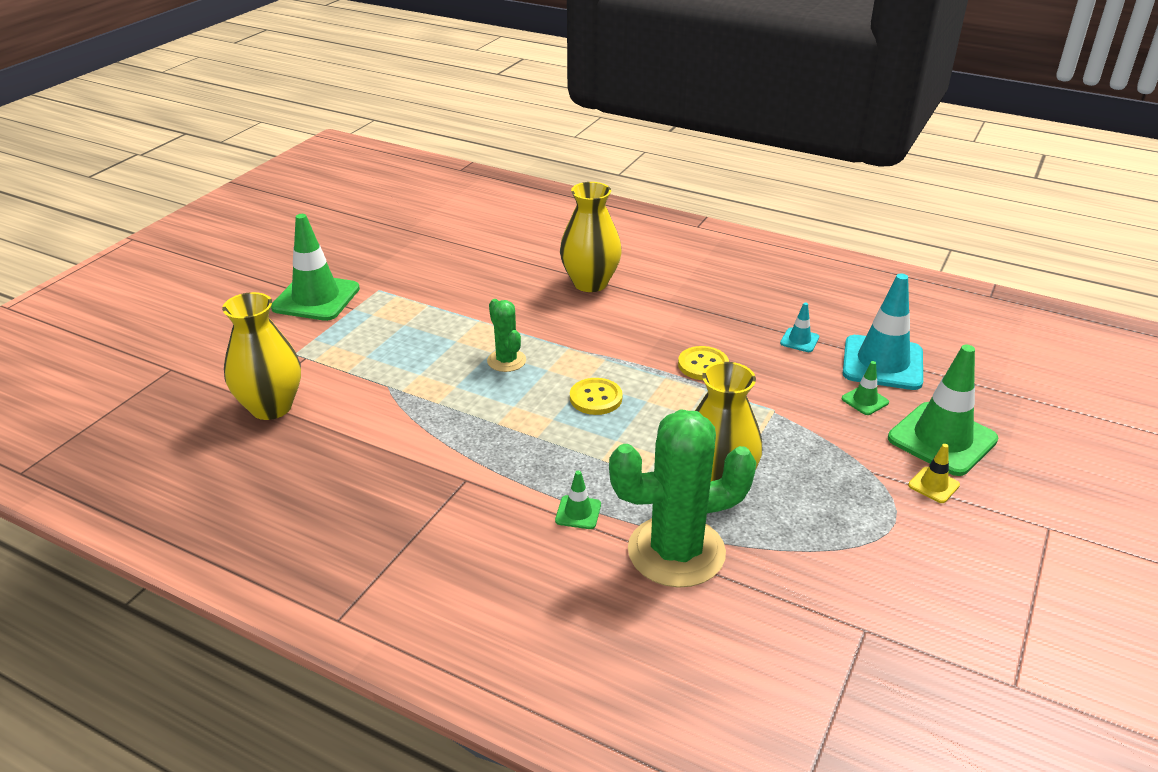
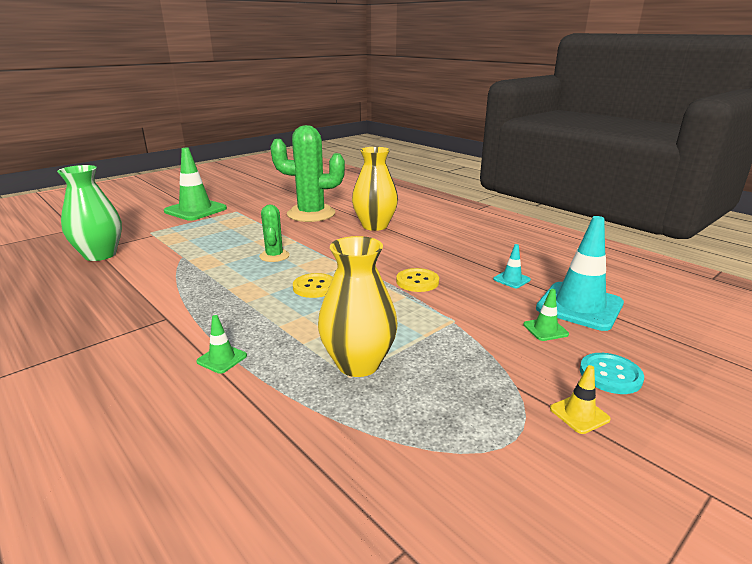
camera: 20 degrees right, 10 degrees down
(271, 407) = (100, 255): yellow vase -> green vase
(676, 552) = (272, 410): green cactus -> green cactus (311, 214)
(942, 439) = (610, 375): green traffic cone -> turquoise button

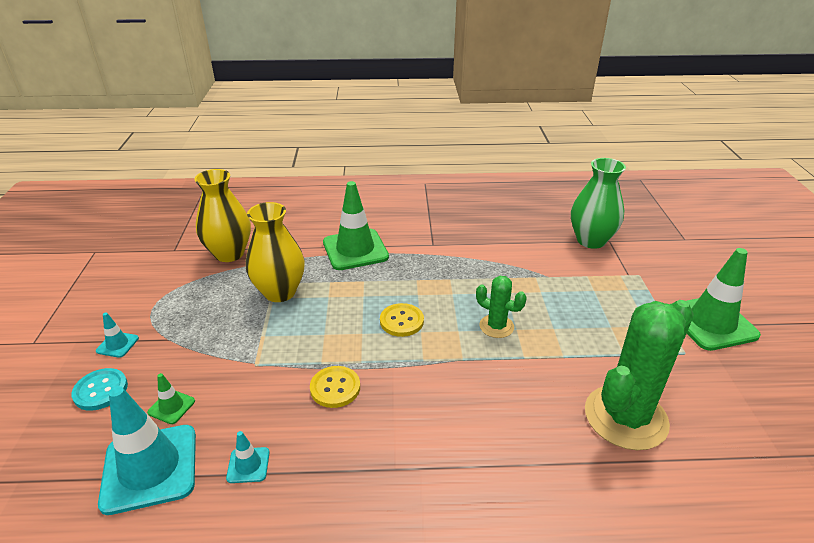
camera: 130 degrees right, 10 degrees up
(222, 359) = (355, 250): green traffic cone -> green traffic cone, size x2.24
(375, 226) = (521, 456): yellow vase -> yellow vase (229, 253)
(579, 414) = (117, 344): yellow traffic cone -> turquoise traffic cone

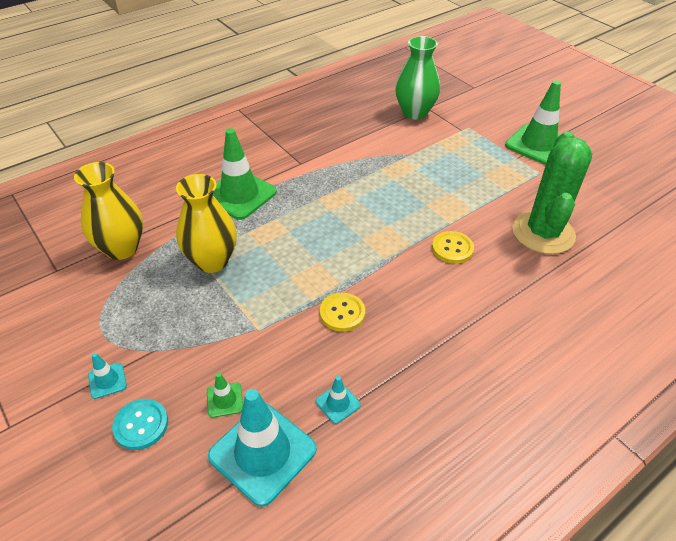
camera: 35 degrees left, 10 degrees up
(401, 321) = (339, 237): yellow button -> yellow button (452, 248)
(496, 326) = (411, 209): green cactus -> none

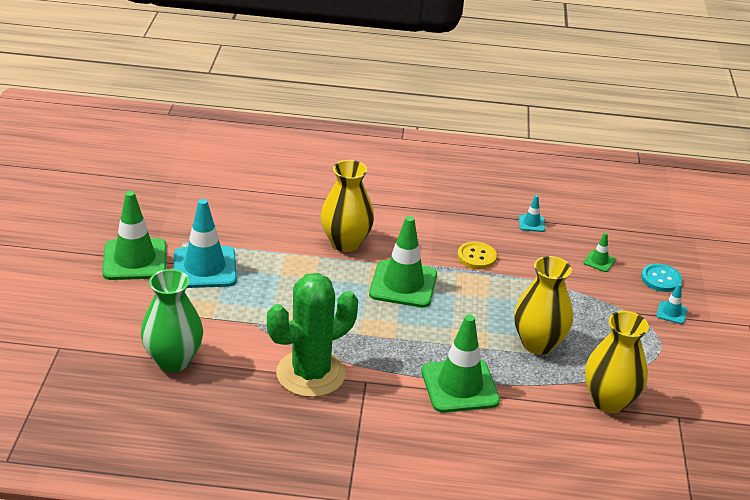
camera: 140 degrees left, 10 degrees down
(262, 452) = (596, 230): turquoise traffic cone -> turquoise traffic cone (204, 268)
(364, 242) = (403, 284): none -> green traffic cone
(452, 248) = (345, 243): yellow button -> yellow vase
(543, 233) = (266, 212): green cactus -> green cactus (310, 374)

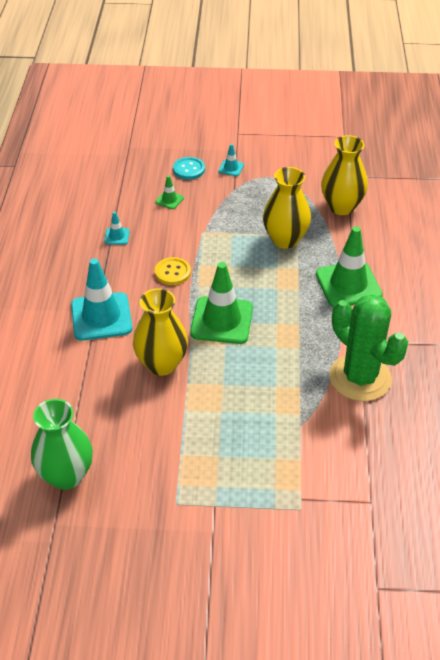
camera: 90 degrees left, 10 degrees up
(135, 260) = (215, 545): green traffic cone -> none
(173, 360) = (370, 482): green vase -> green vase (66, 475)
(204, 268) = (220, 477): turquoise traffic cone -> turquoise traffic cone (101, 317)

